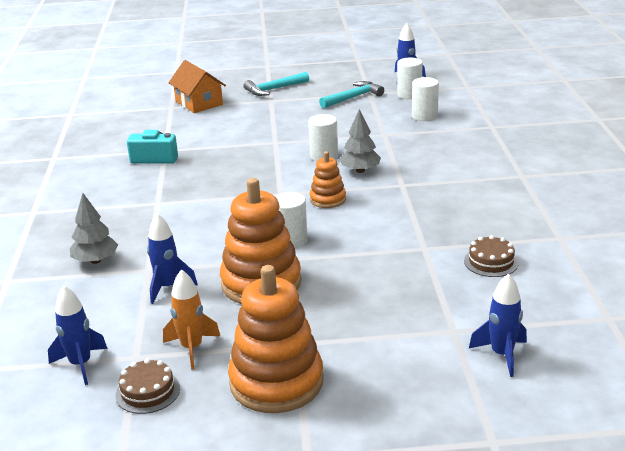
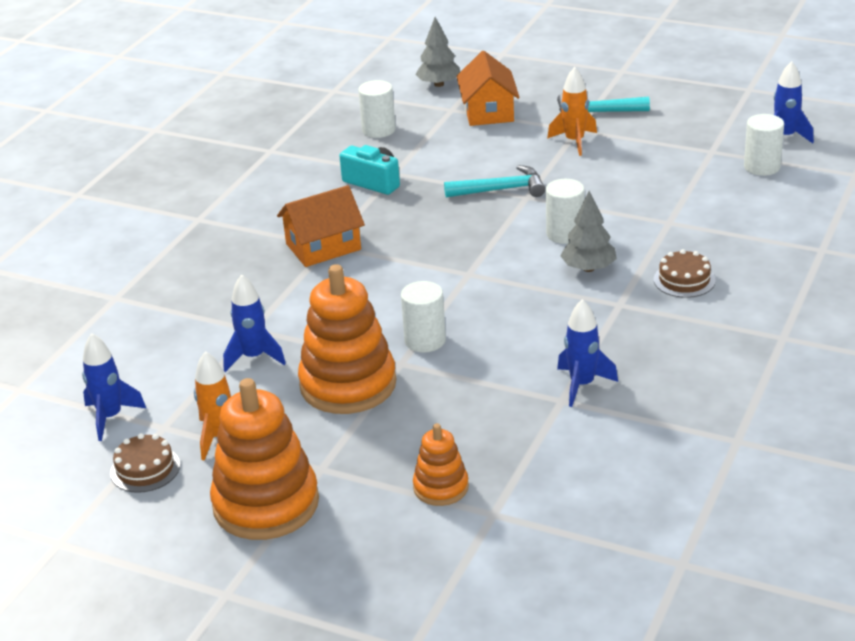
camera: 30 degrees right, 5 degrees up
(95, 260) = (212, 301): grey tree -> grey tree (439, 84)
(154, 205) = (323, 247): none -> orange house
(276, 107) = (574, 142): none -> orange rocket
(328, 199) = (514, 298): orange stacking toy -> orange stacking toy (441, 487)
(353, 98) = (683, 153): turquoise hammer -> turquoise hammer (501, 190)
(424, 116) = (748, 208): white cylinder -> white cylinder (378, 130)
(491, 262) = (619, 444): brown cake -> brown cake (684, 280)
(502, 355) = (515, 561): blue rocket -> blue rocket (582, 385)

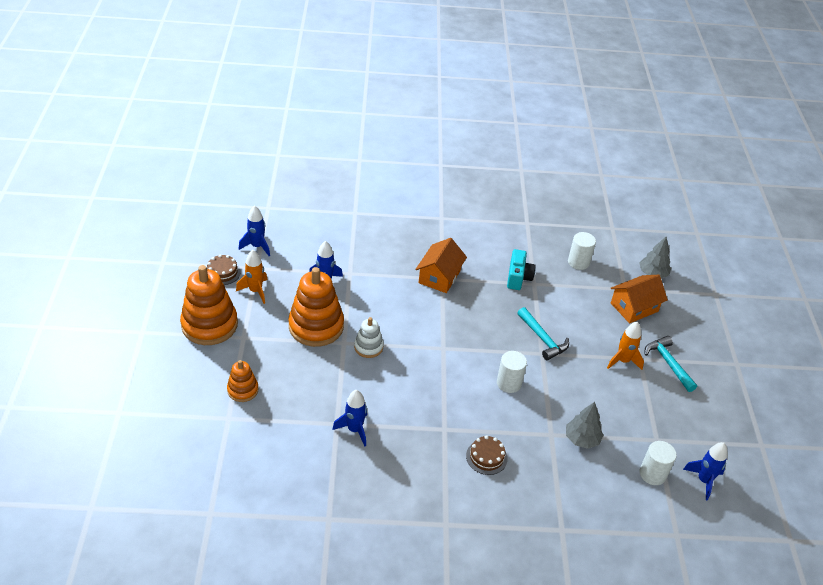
camera: 60 degrees right, 10 degrees up
(323, 247) = (439, 277): orange house -> orange house turned 75 degrees clockwise
(425, 340) = (368, 347): white cylinder -> white stacking toy
(588, 268) = (476, 404): grey tree -> grey tree (581, 439)

